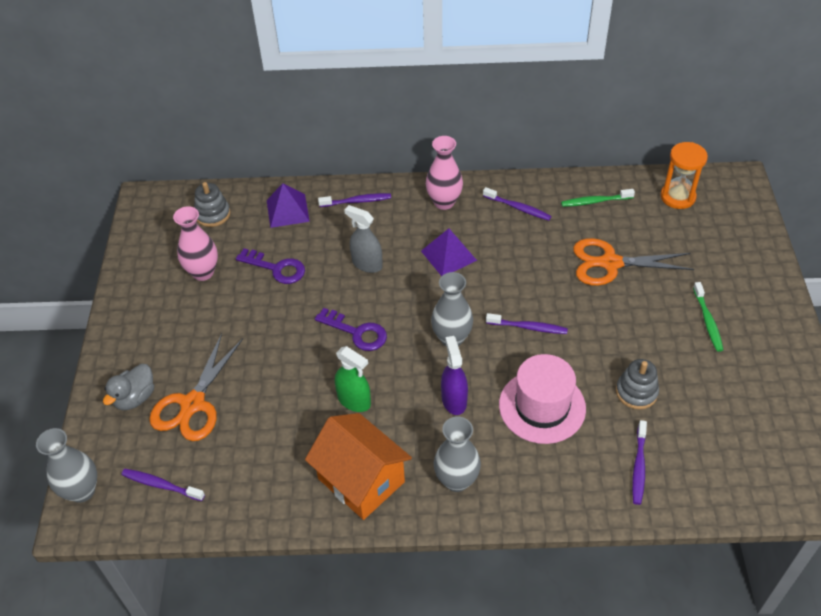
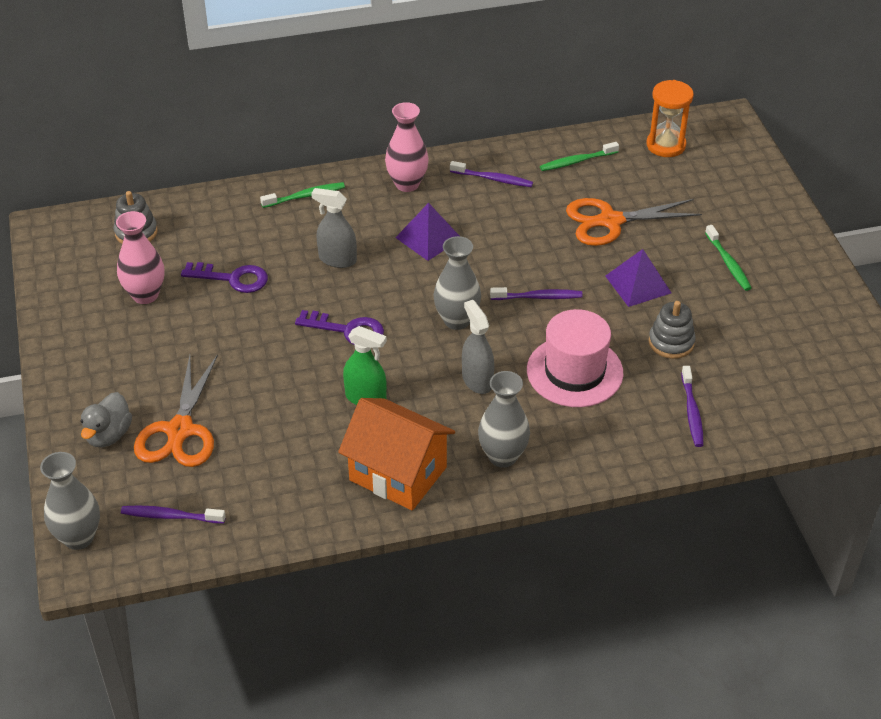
camera: 15 degrees left, 5 degrees down
(287, 210) = (226, 216): purple pyramid -> purple pyramid (638, 284)
(357, 201) = (305, 196): purple toothbrush -> green toothbrush
(454, 400) = (477, 380): purple spray bottle -> grey spray bottle

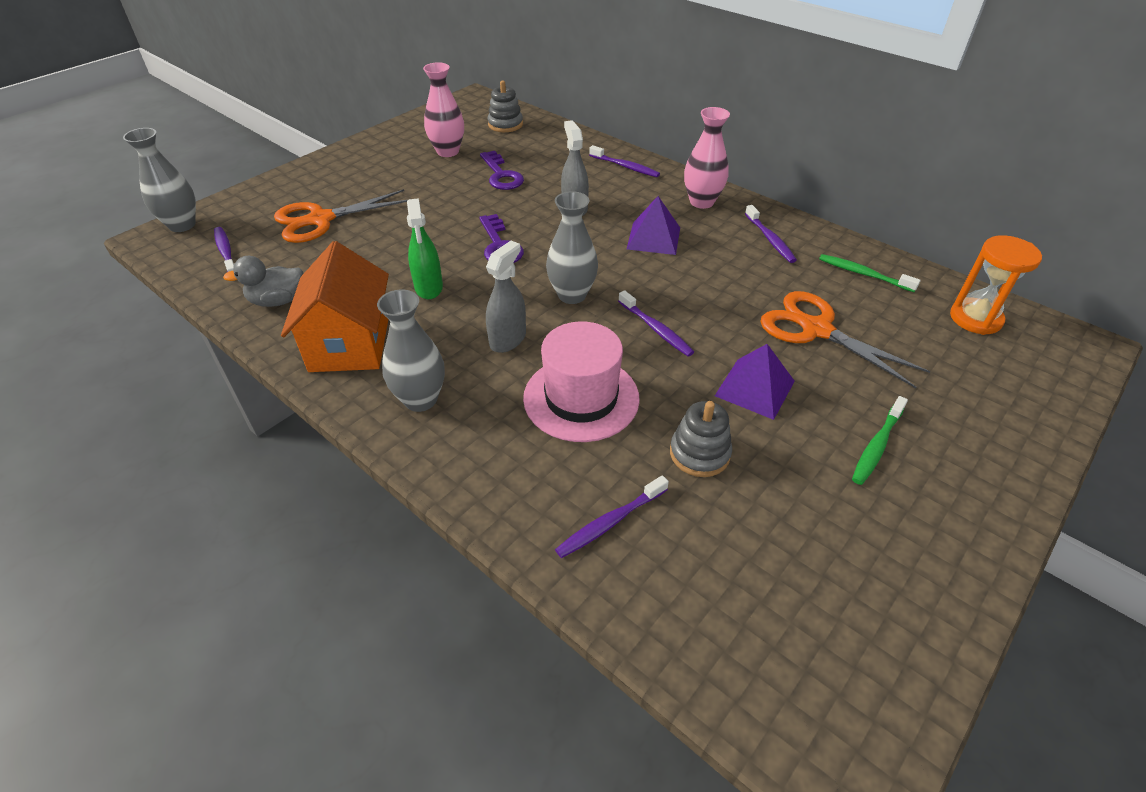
camera: 55 degrees right, 0 degrees up
(108, 435) = (294, 195): grey duck -> grey duck (277, 301)
(305, 196) = (625, 166): green toothbrush -> purple toothbrush

